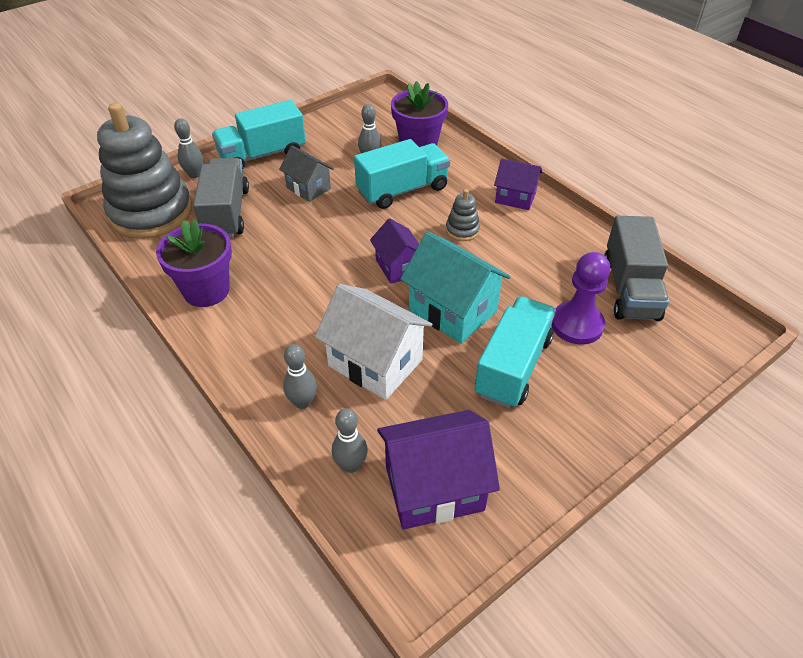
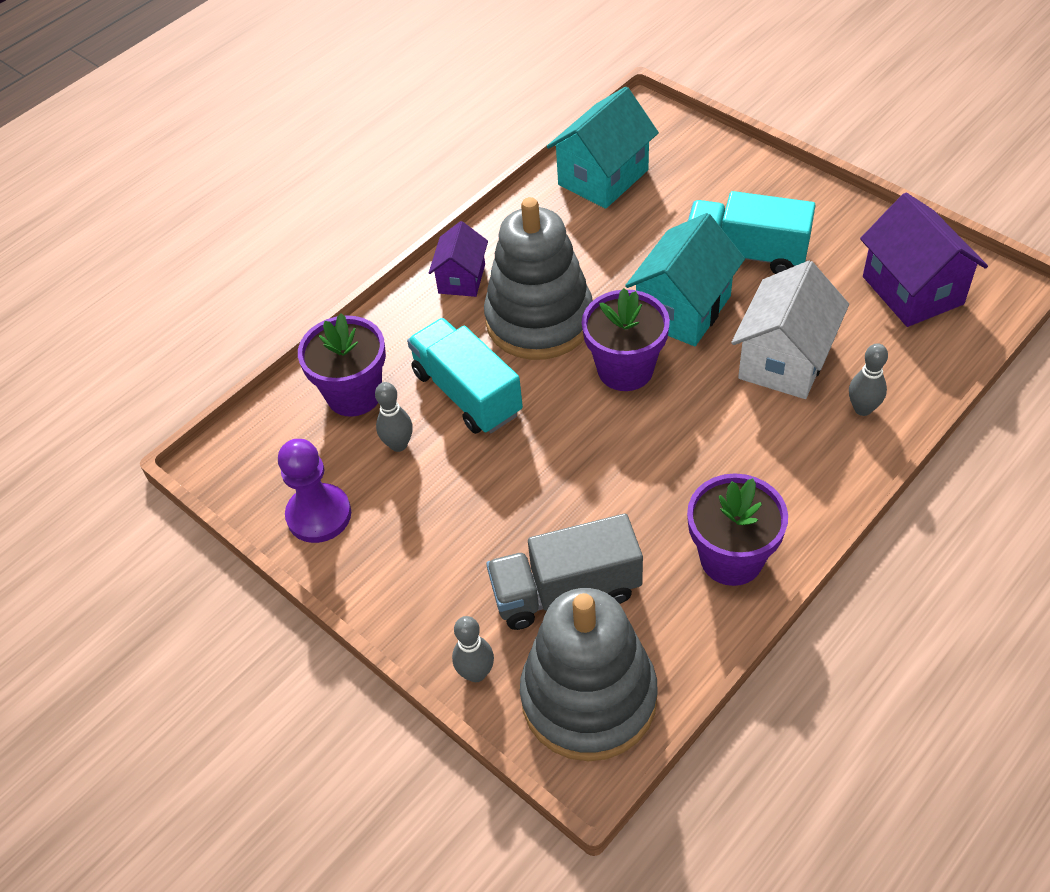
camera: 95 degrees left, 5 degrees up
(262, 155) = (405, 590): turquoise truck -> none
(308, 188) = (483, 503): grey house -> none
(351, 465) = (918, 352): grey bowling pin -> none
(398, 267) = (625, 369): purple house -> purple flower pot
(462, 230) = (539, 320): grey stacking toy -> grey stacking toy, size x2.47
(577, 325) = (670, 212): purple pawn -> purple pawn (319, 515)
(630, 289) = (603, 177): grey truck -> turquoise house

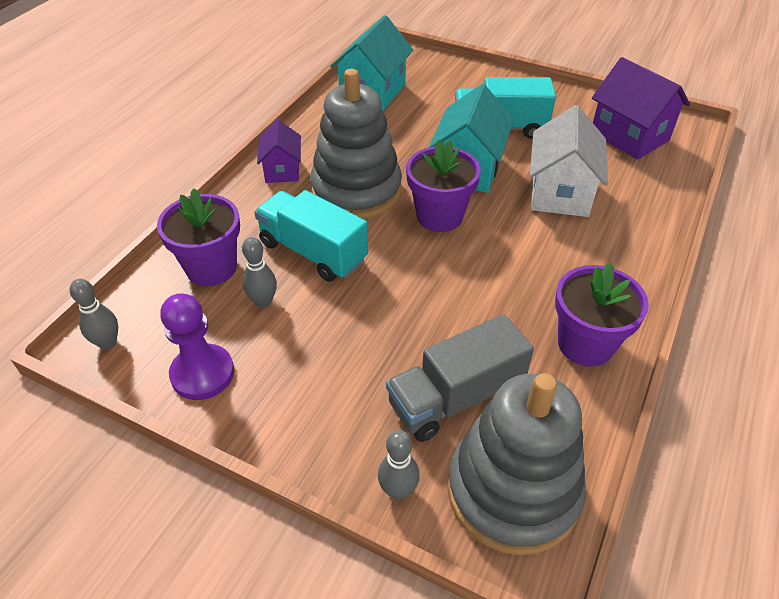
camera: 20 degrees left, 5 degrees down
(862, 409) = (634, 217): grey bowling pin -> grey bowling pin (107, 343)

